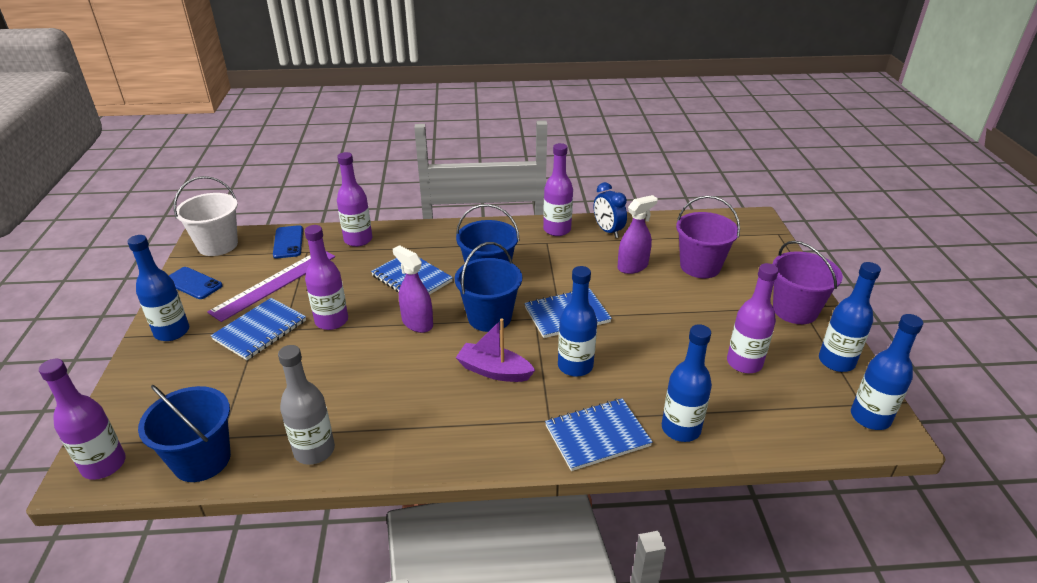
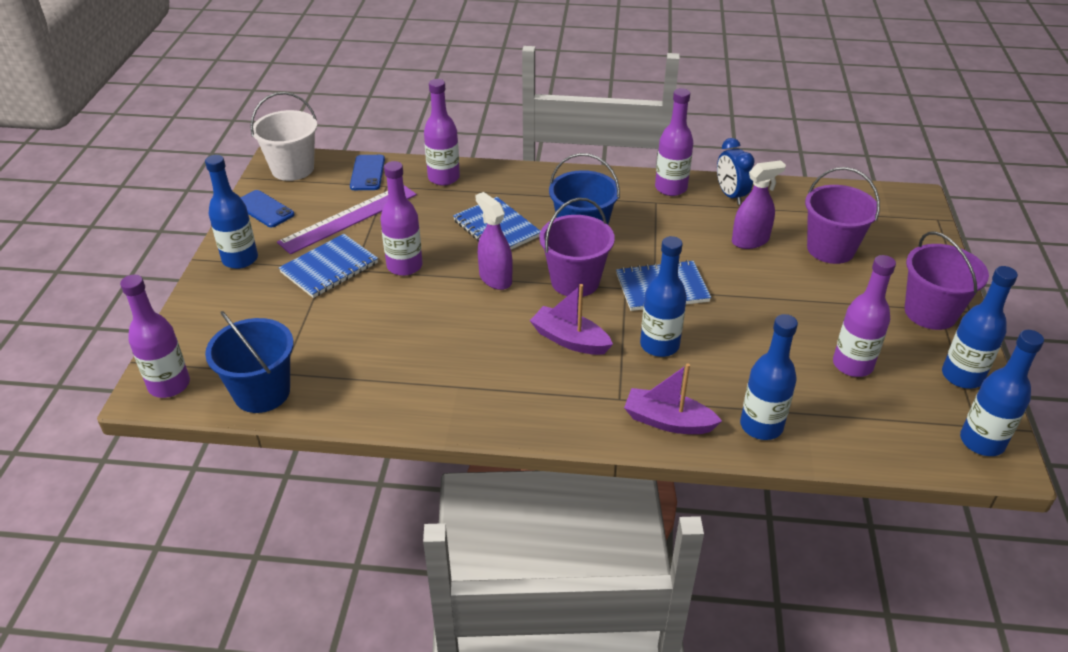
camera: 10 degrees right, 5 degrees up
(314, 450) = (372, 398): grey bottle -> none
(489, 317) = (575, 281): blue bucket -> purple bucket
(597, 436) = (668, 421): blue notebook -> purple boat

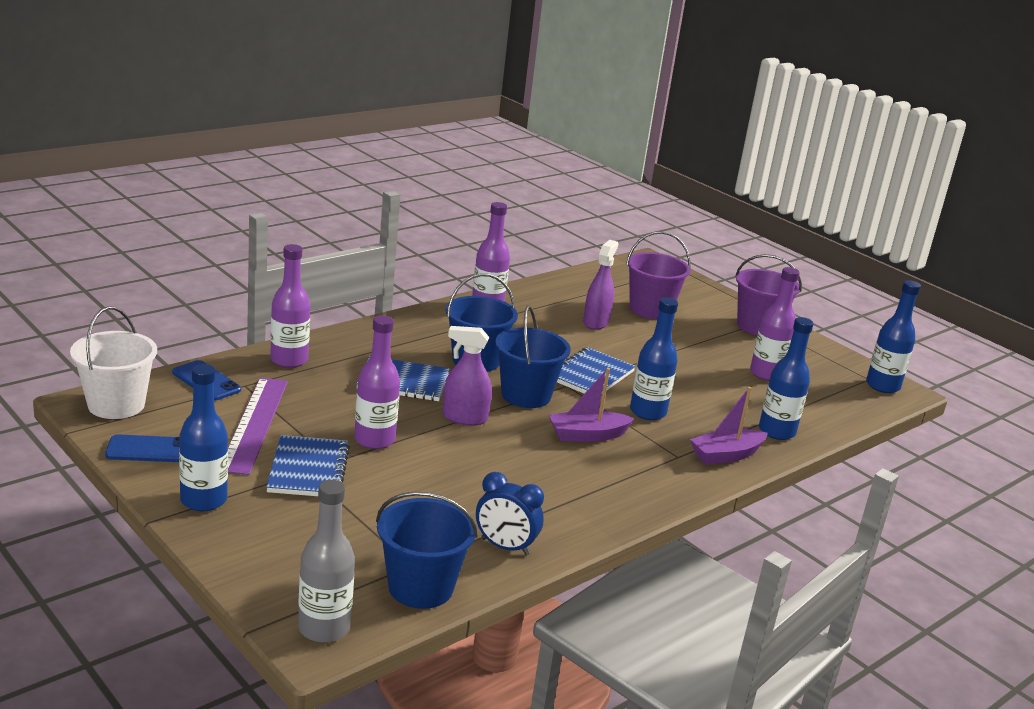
camera: 50 degrees left, 15 degrees down
(169, 385) = (324, 628): purple bottle -> grey bottle
(575, 281) = (526, 395): purple bucket -> blue bucket
(730, 195) = (536, 296): blue clock -> blue clock (505, 547)
(962, 376) = (824, 355): blue bottle -> none

